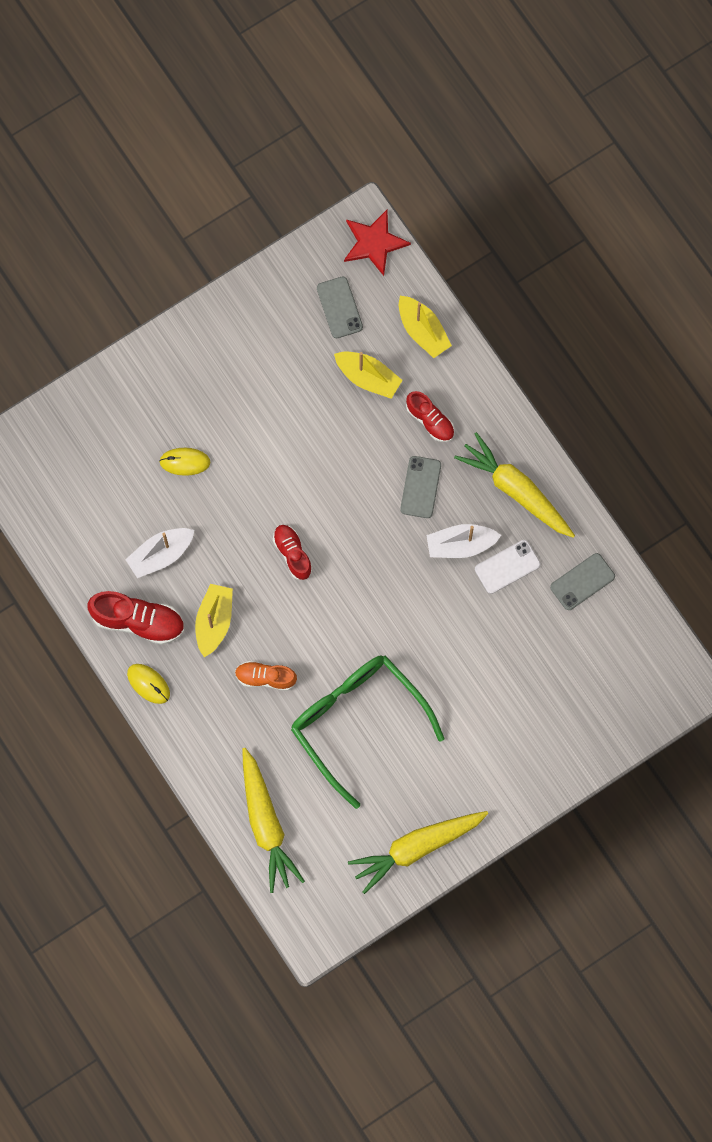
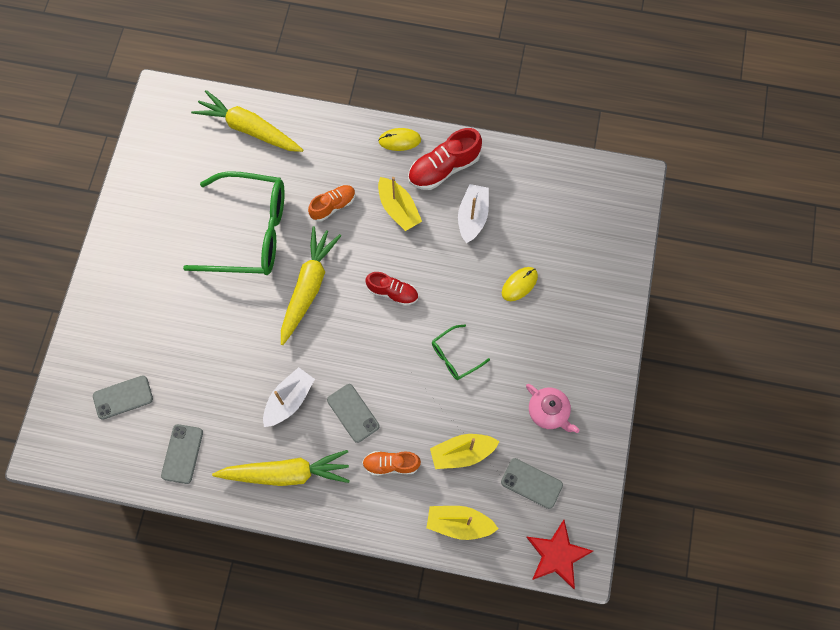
camera: 135 degrees right, 5 degrees down
(270, 344) = (548, 412): none -> pink teapot
(297, 454) = (455, 356): none -> green glasses
(417, 847) = (142, 195): yellow carrot -> yellow carrot (308, 287)
(430, 420) = (391, 464): red shoe -> orange shoe
(507, 566) = (243, 415): white phone -> none
(589, 673) = (123, 397): none -> grey phone

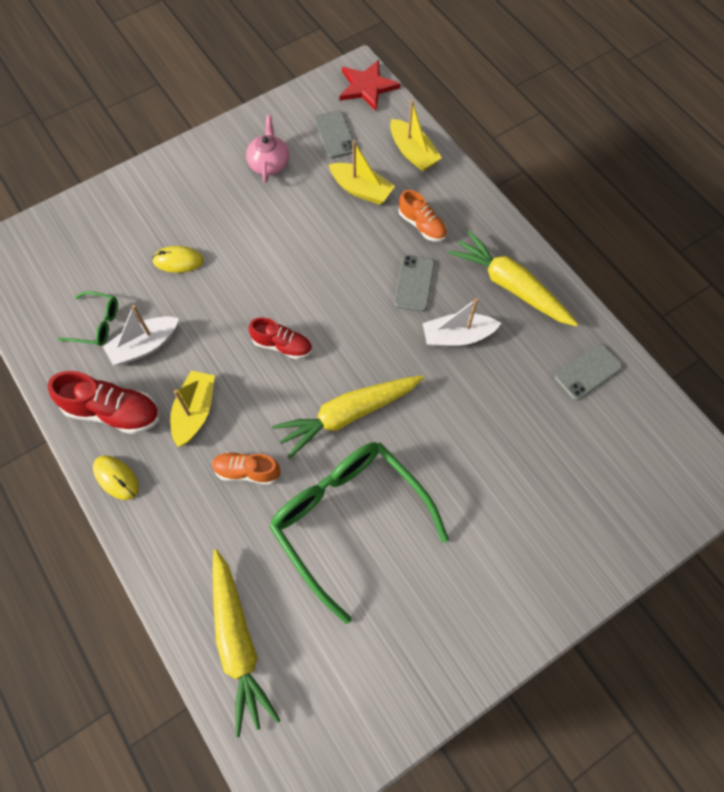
camera: 135 degrees left, 5 degrees down
(123, 397) = (606, 467): grey phone -> none
(392, 292) = (282, 345): red shoe -> red shoe turned 135 degrees clockwise
(455, 356) = (290, 254): green glasses -> green glasses (97, 324)

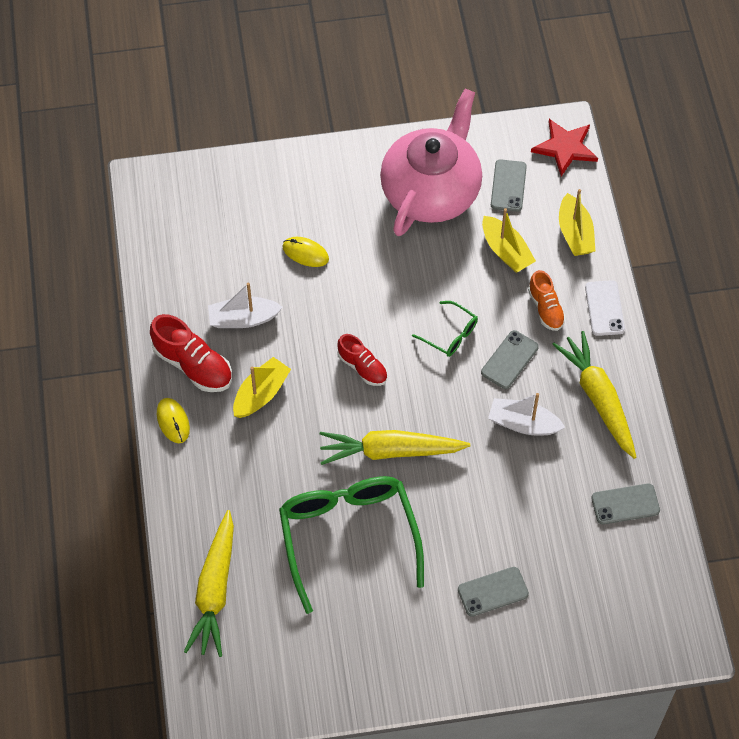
camera: 25 degrees right, 5 degrees down
(97, 324) = (210, 282): green glasses -> green glasses (450, 334)
(247, 471) = (282, 461): orange shoe -> none
(269, 163) = (431, 191): pink teapot -> pink teapot, size x2.30
(472, 205) = (604, 308): none -> white phone
(515, 512) = (493, 592): none -> grey phone

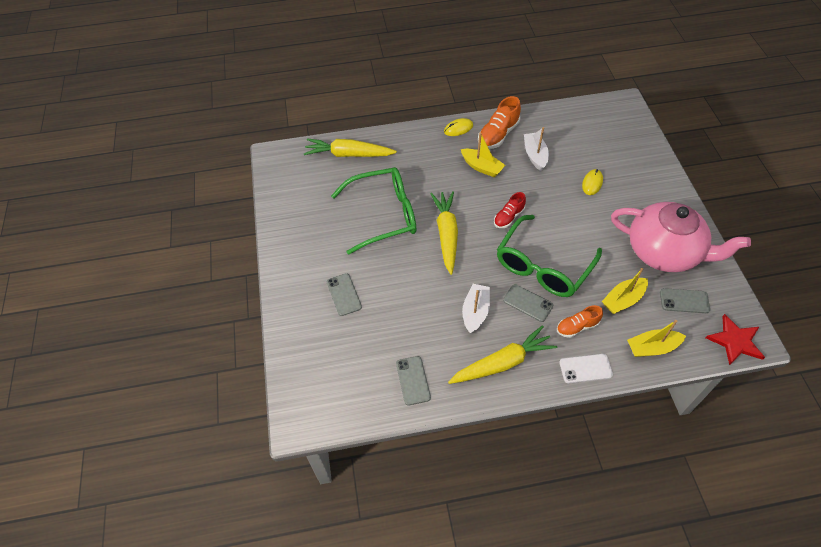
camera: 90 degrees right, 5 degrees down
(193, 365) = (498, 134): red shoe -> orange shoe
(450, 334) = (543, 266): green glasses -> green glasses, size x2.24

